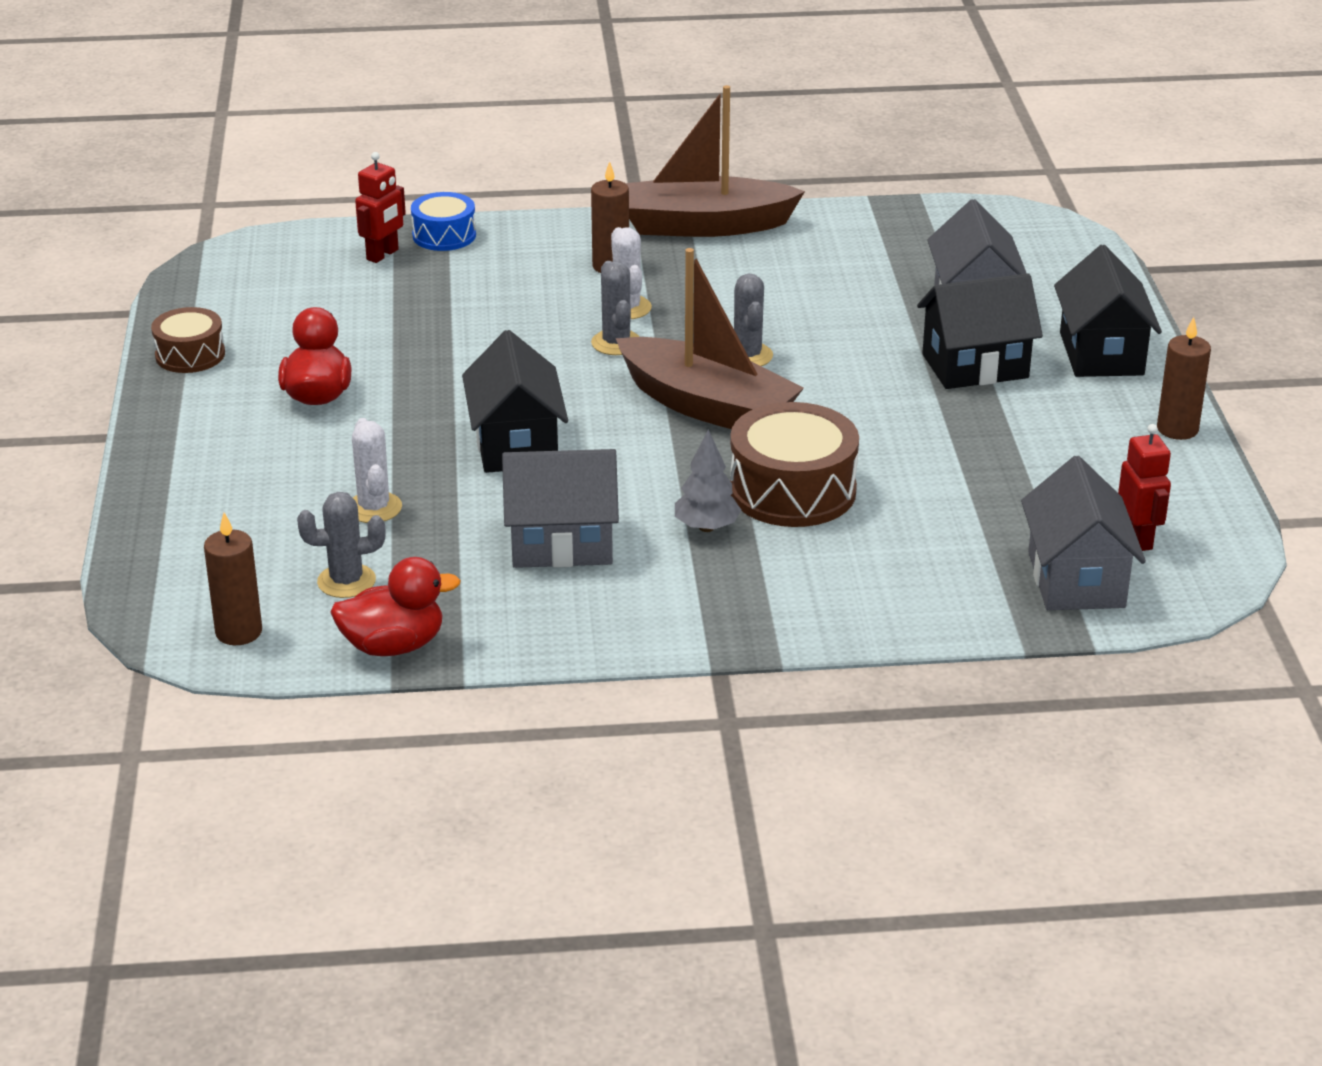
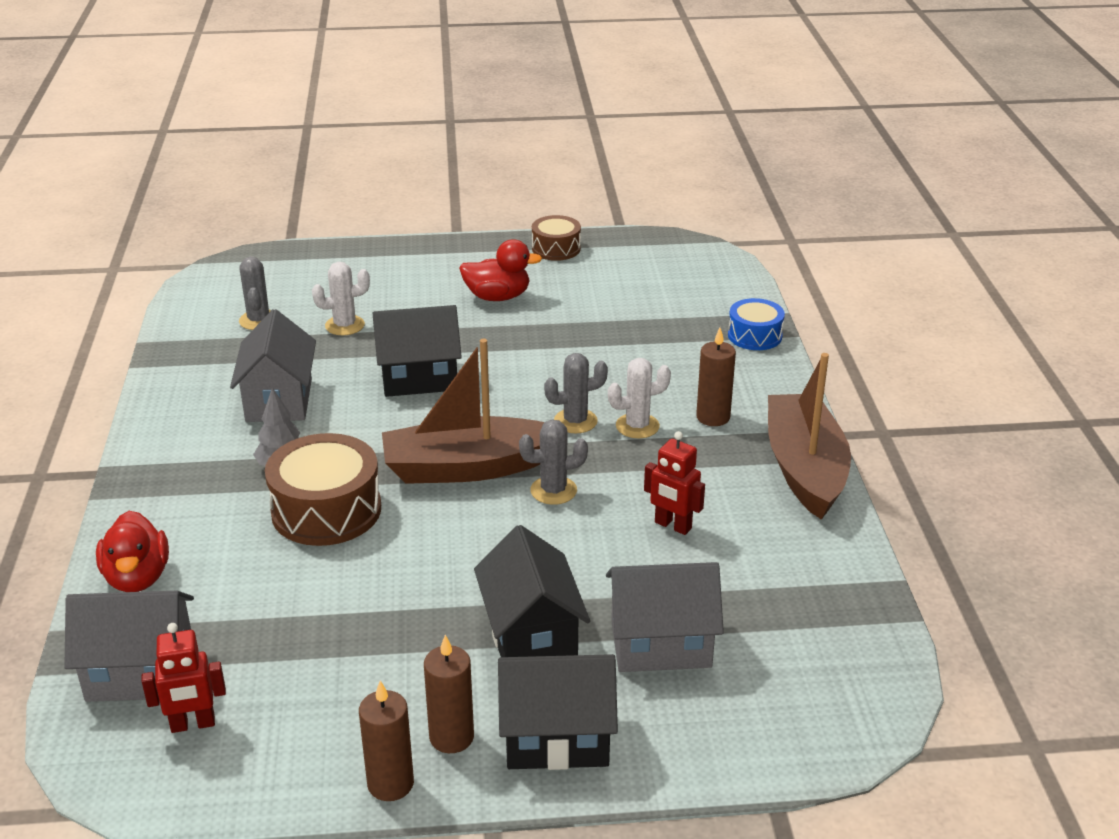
camera: 90 degrees right, 0 degrees up
(239, 632) = (215, 288): brown candle -> brown candle (451, 737)
(383, 255) = (715, 311): red robot -> red robot (672, 526)
(393, 646) = (179, 340): red duck -> red duck (137, 577)
(707, 406) = (468, 467): brown boat -> brown boat turned 45 degrees clockwise

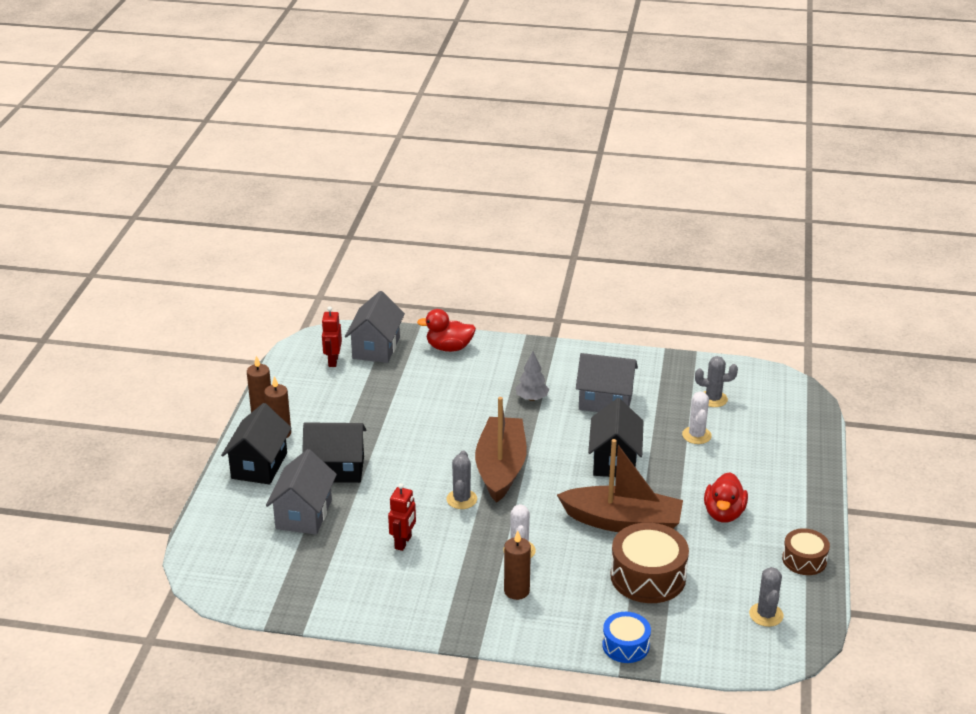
camera: 105 degrees right, 0 degrees up
(326, 510) = (480, 410): brown drum -> brown drum (648, 576)
(575, 421) = (536, 523): grey cactus -> grey cactus (766, 615)
(672, 526) = (403, 542): red robot -> red robot turned 150 degrees clockwise
(804, 469) = (436, 621): brown boat -> brown boat (622, 522)

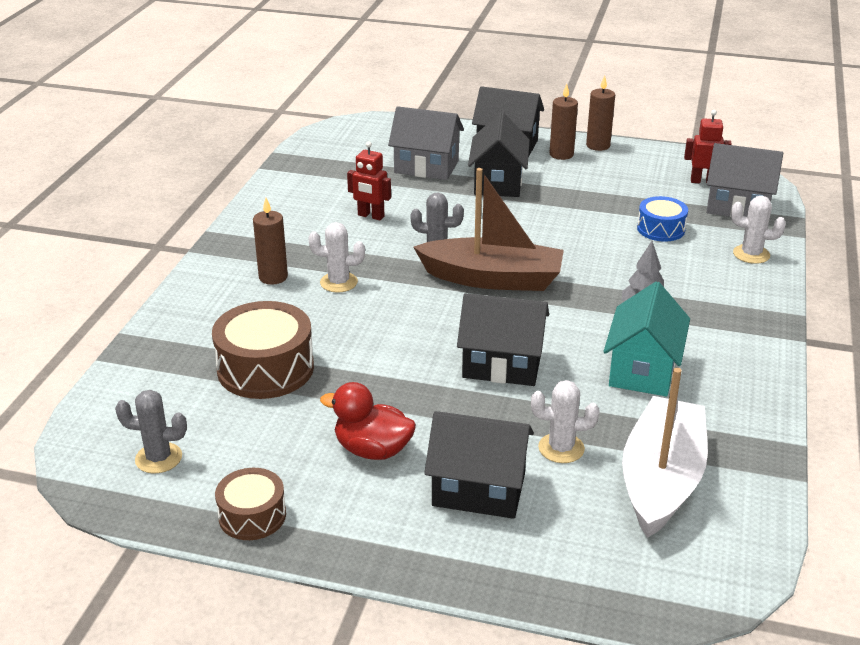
camera: 95 degrees right, 0 degrees up
(449, 348) = (751, 254): red duck -> white cactus
(605, 401) = (643, 370): grey house -> turquoise house
(622, 522) = (373, 359): brown boat -> none
(625, 645) = (158, 340): blue drum -> blue drum (661, 229)
(713, 399) = (661, 480): grey cactus -> white boat
(746, 467) = (479, 490): none -> black house

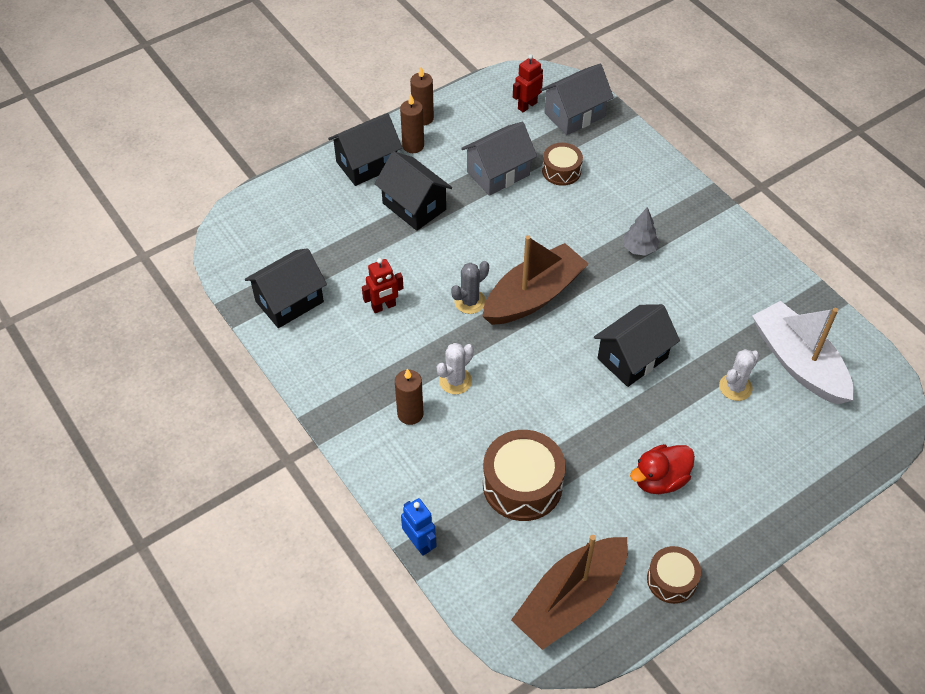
camera: 50 degrees left, 20 degrees up
(138, 342) = (419, 543): none -> blue robot
(158, 458) = (571, 600): grey cactus -> brown boat
(426, 167) = (347, 229): grey house -> grey house (498, 173)
(479, 490) = (739, 451): black house -> black house (289, 301)
(643, 370) = (698, 295): turquoise house -> none
(661, 229) = (561, 171): blue drum -> brown drum
(751, 254) = (632, 153): white cactus -> none

